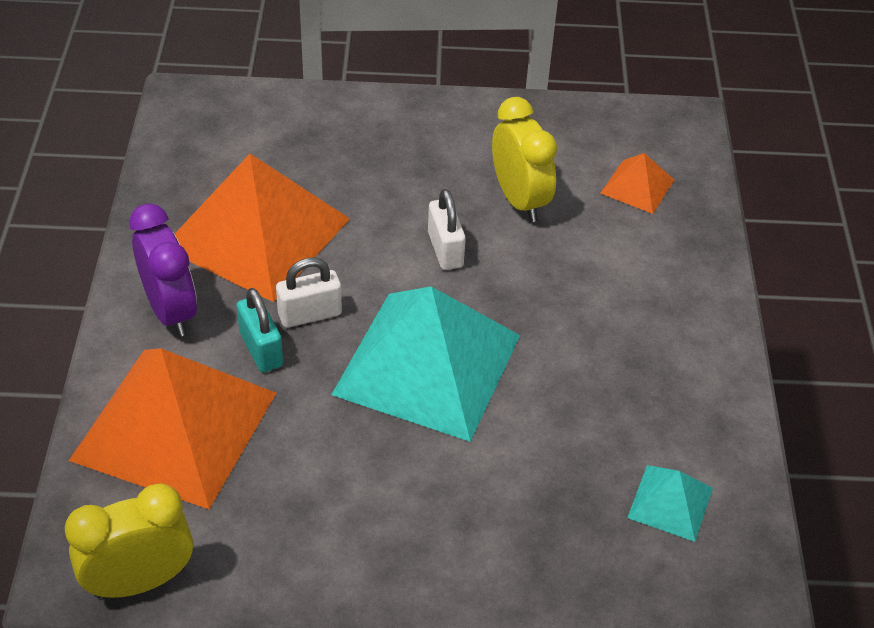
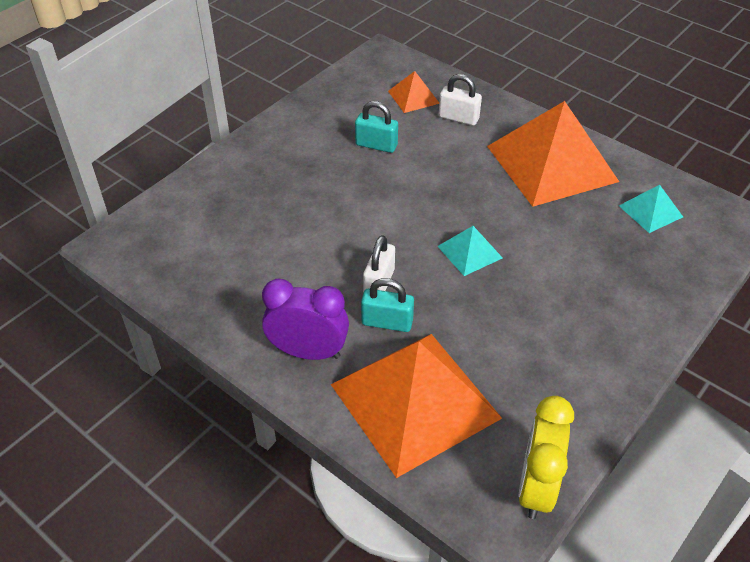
camera: 50 degrees left, 0 degrees up
(257, 233) = (281, 272): orange pyramid -> orange pyramid (551, 163)
(428, 364) = (469, 252): turquoise pyramid -> turquoise pyramid, size x0.44
(445, 250) = (384, 196): white padlock -> white padlock (458, 118)
(519, 200) = (376, 145): yellow clock -> turquoise padlock

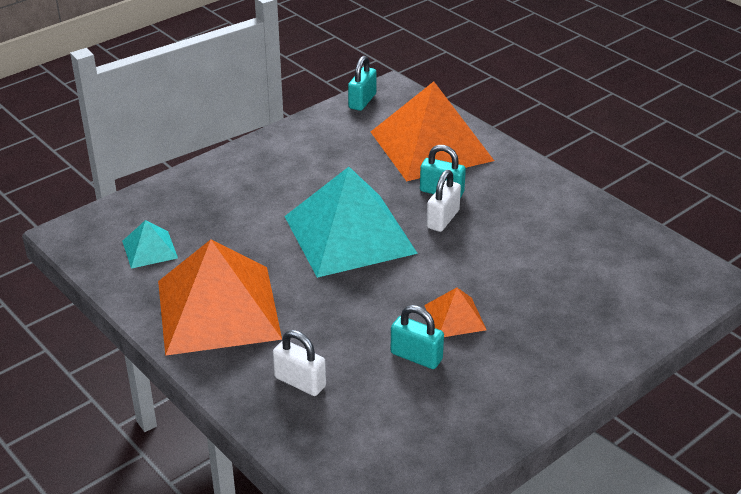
camera: 170 degrees left, 10 degrees down
(308, 352) = (511, 180): purple clock -> none
(413, 97) = (349, 423): orange pyramid -> orange pyramid (455, 317)
(469, 252) = (349, 234): turquoise pyramid -> turquoise pyramid, size x2.26
(536, 487) = (362, 101): yellow clock -> turquoise padlock

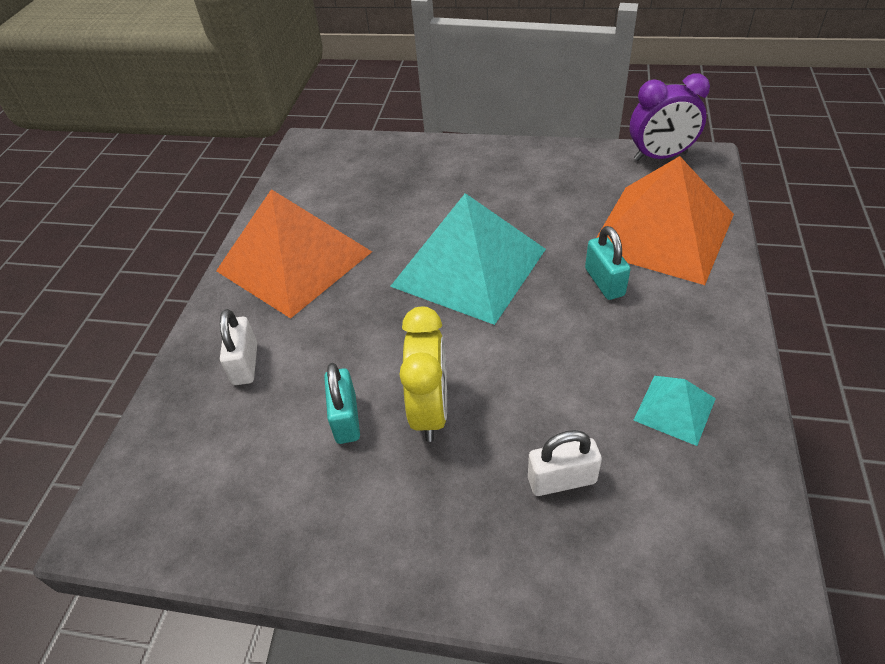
camera: 55 degrees right, 10 degrees up
(149, 249) = (329, 185): turquoise pyramid -> turquoise pyramid (674, 409)
(362, 101) = (660, 156): turquoise padlock -> purple clock
(443, 219) = (565, 309): white padlock -> white padlock (561, 480)
(455, 317) = (430, 411): orange pyramid -> yellow clock

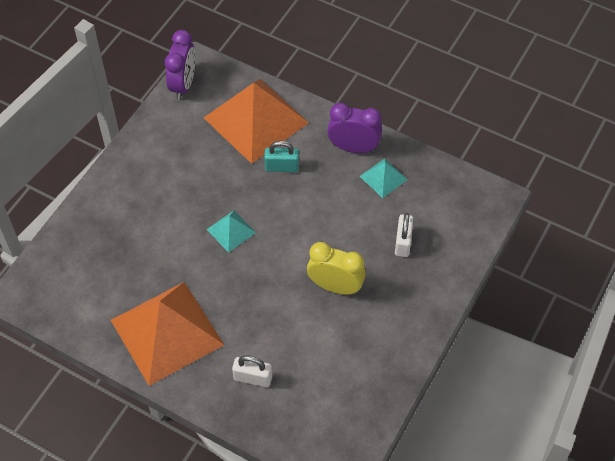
camera: 75 degrees left, 10 degrees up
(346, 419) = (322, 330): turquoise padlock -> none
(468, 267) = (231, 231): turquoise pyramid -> turquoise pyramid, size x0.44
(702, 351) = (353, 148): none -> purple clock

